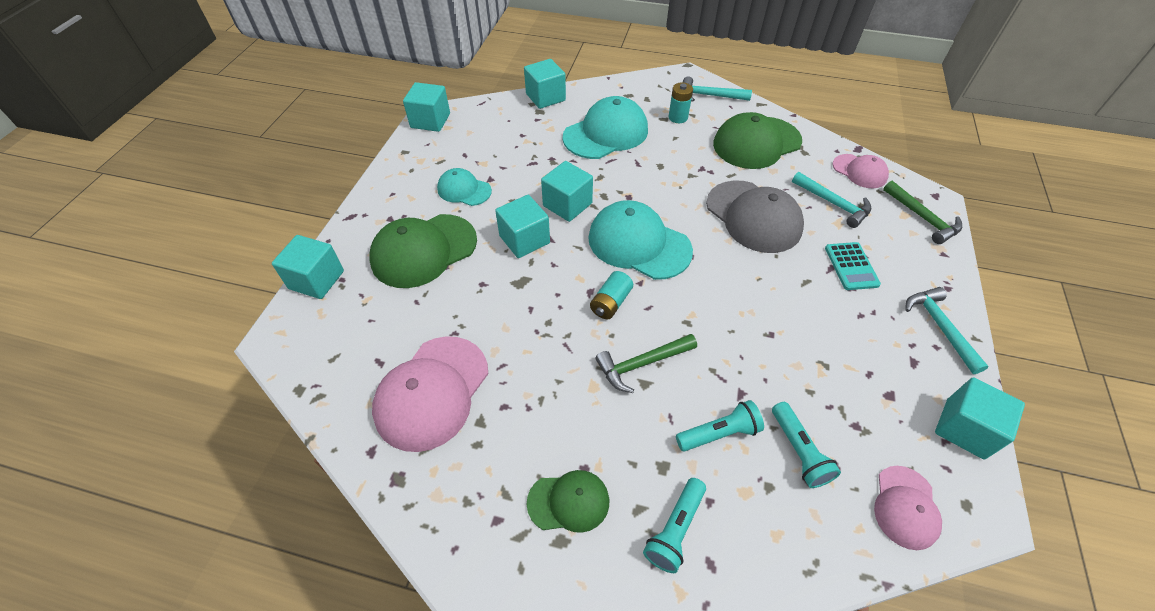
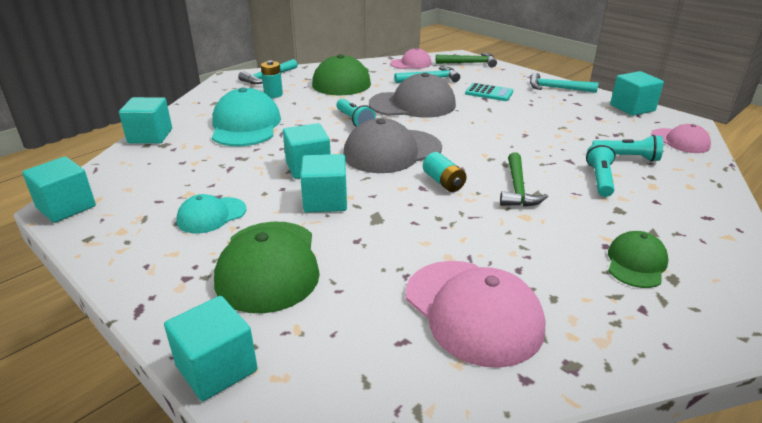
camera: 60 degrees left, 20 degrees down
(639, 244) = (392, 151): turquoise cap -> grey cap
(675, 529) = (675, 222): turquoise flashlight -> turquoise flashlight (354, 121)

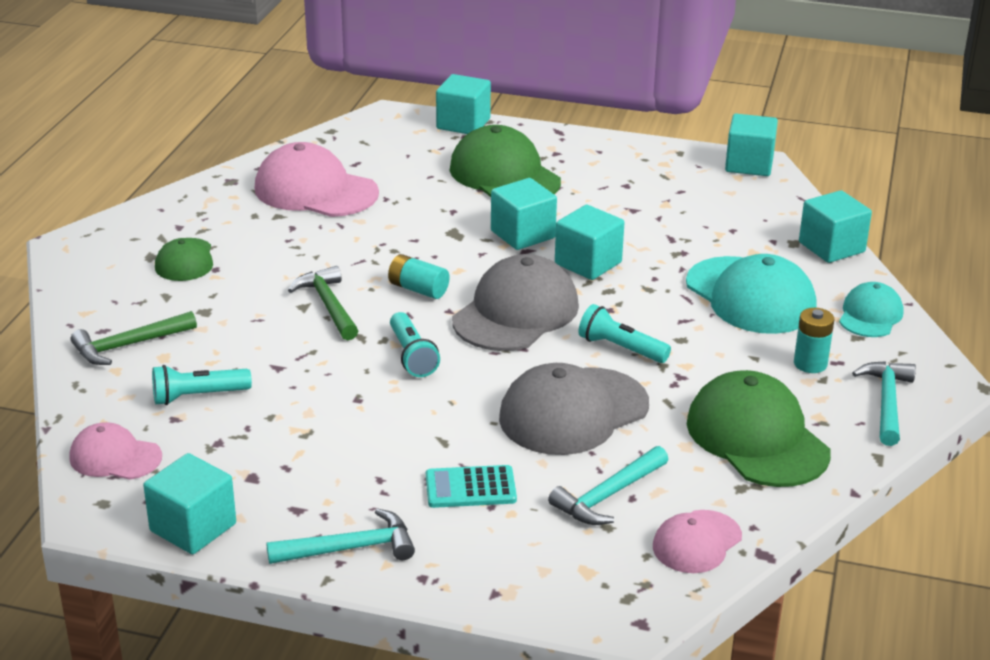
camera: 150 degrees right, 0 degrees up
(211, 215) = (610, 193): turquoise cap -> turquoise cap (870, 315)
(469, 63) = (579, 590): green hammer -> green hammer (128, 345)
(600, 179) = (232, 347): turquoise flashlight -> turquoise flashlight (412, 356)

